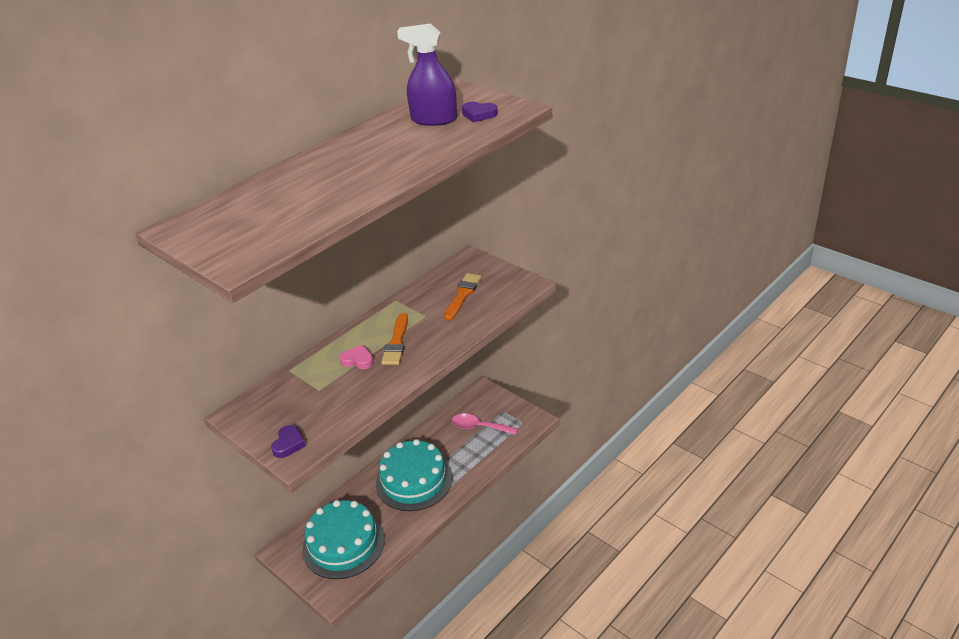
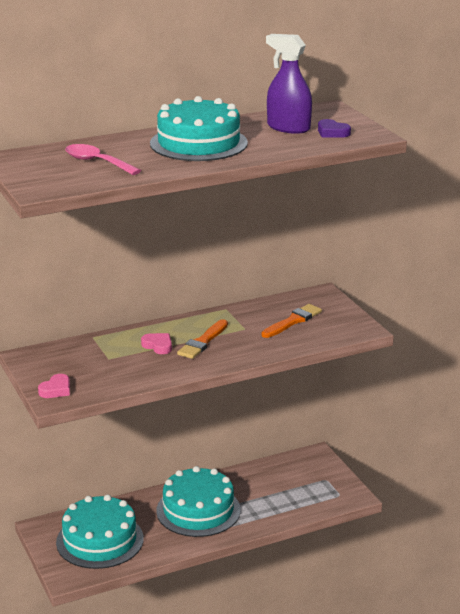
camera: 20 degrees right, 10 degrees down
(288, 444) = (56, 390): purple heart -> pink heart
(361, 159) = (198, 143): none -> turquoise cake
(479, 427) = (292, 485): pink spoon -> pink spoon (97, 162)

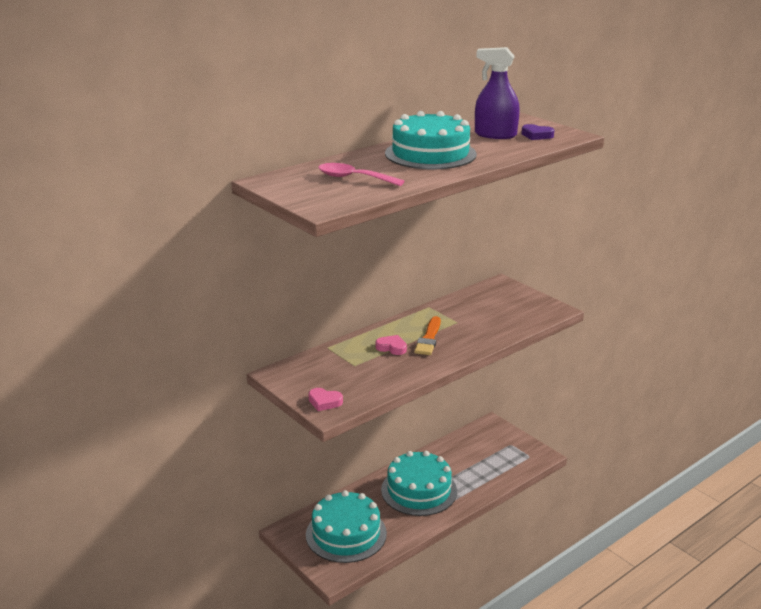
camera: 15 degrees left, 0 degrees up
(56, 390) = (324, 402): pink heart -> pink heart turned 90 degrees clockwise
(293, 321) = (493, 310): orange brush -> none

